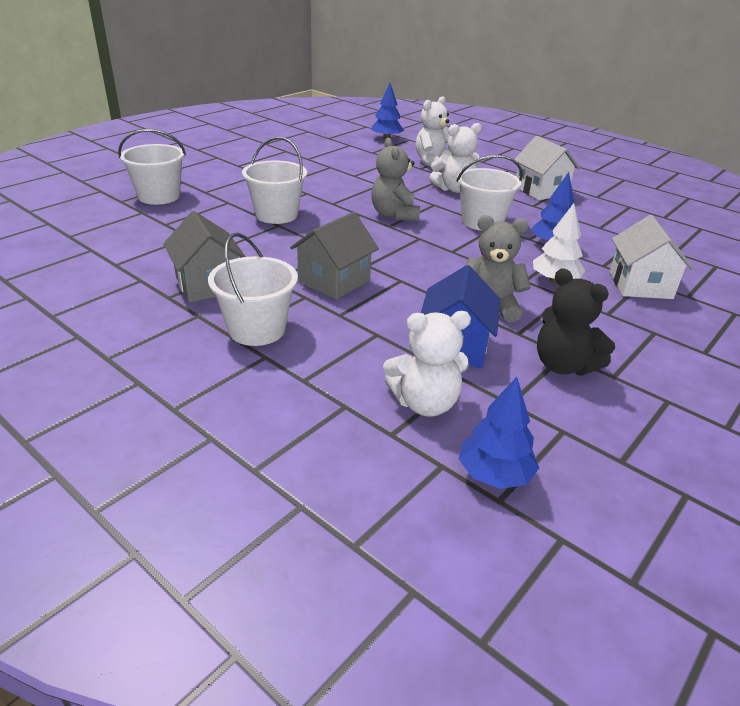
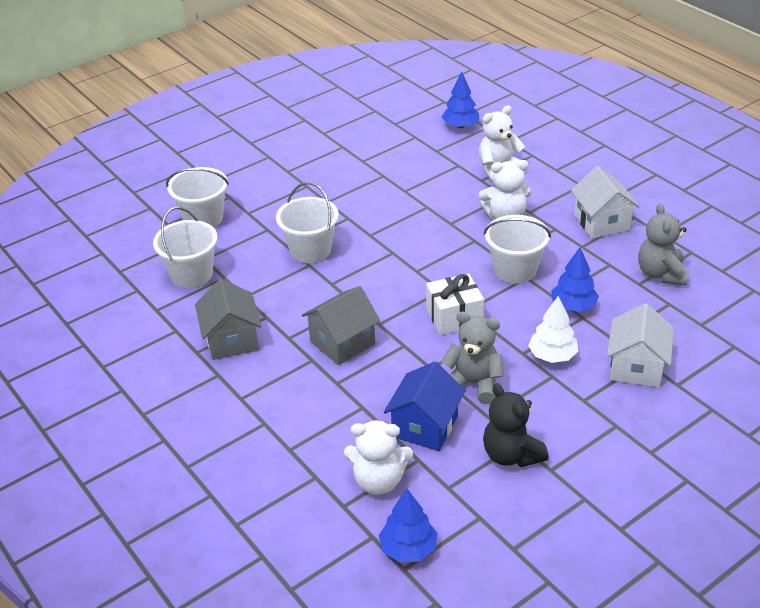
camera: 15 degrees right, 5 degrees up
(257, 329) = (263, 394): white bucket -> white bucket (191, 274)
(394, 215) = (427, 255): grey teddy bear -> grey teddy bear (661, 274)
(442, 256) = (454, 317): none -> white gift

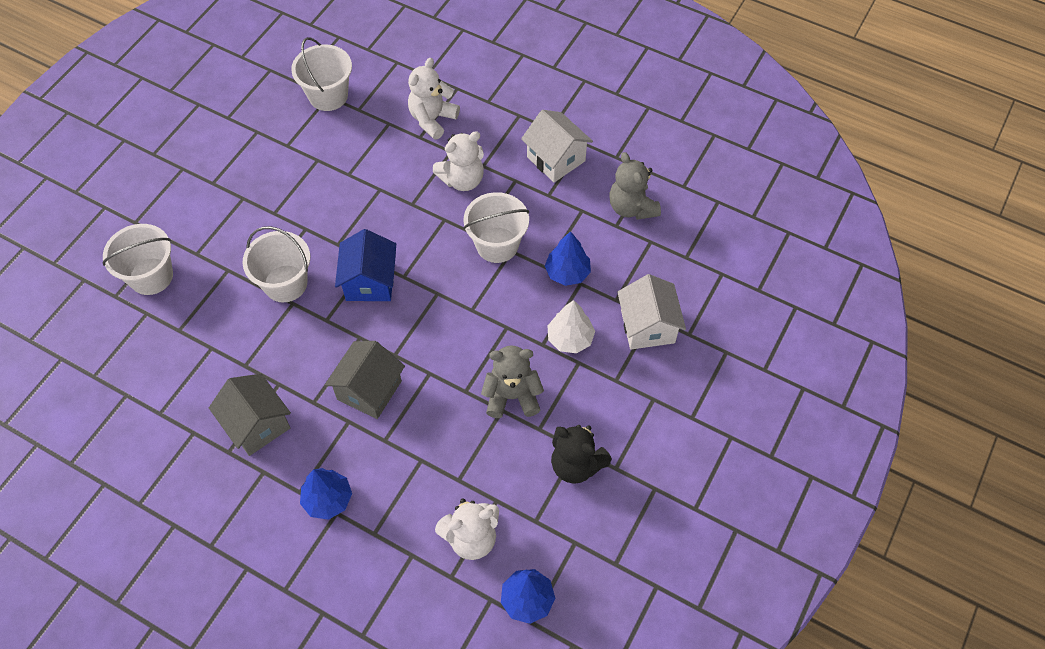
camera: 25 degrees left, 20 degrees up
(191, 274) = (175, 355): white bucket -> white bucket (328, 96)
(425, 426) = (487, 461): blue house -> blue house (370, 282)
(454, 317) = (463, 322): white gift -> none
(460, 126) = (369, 67): blue tree -> blue tree (328, 499)

